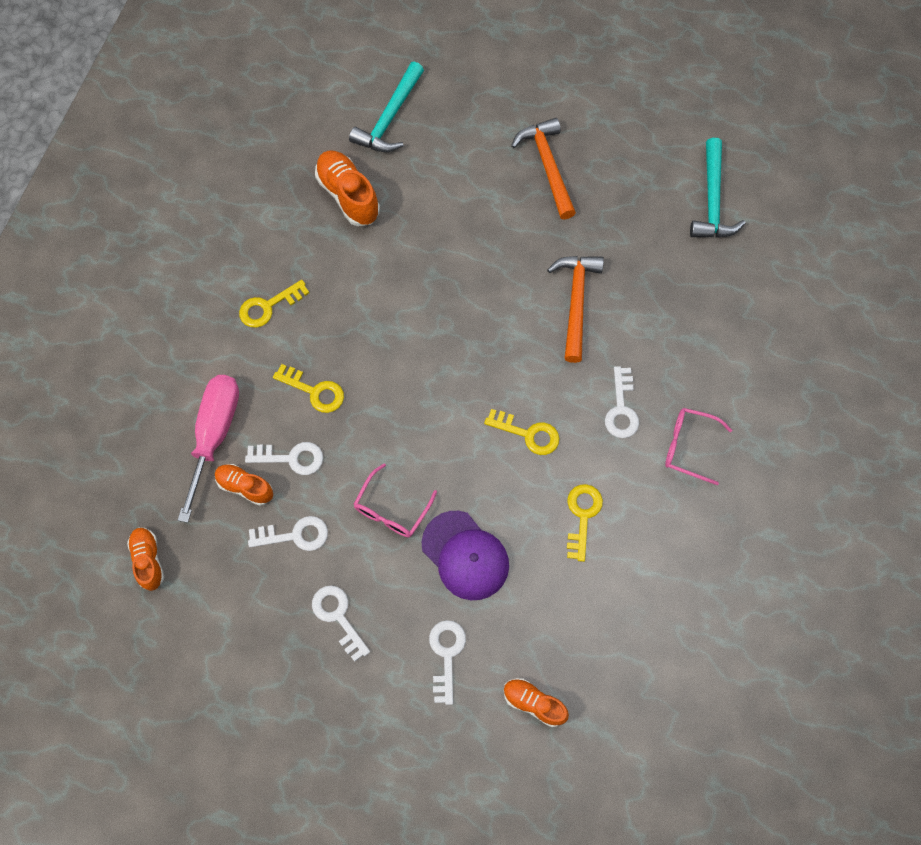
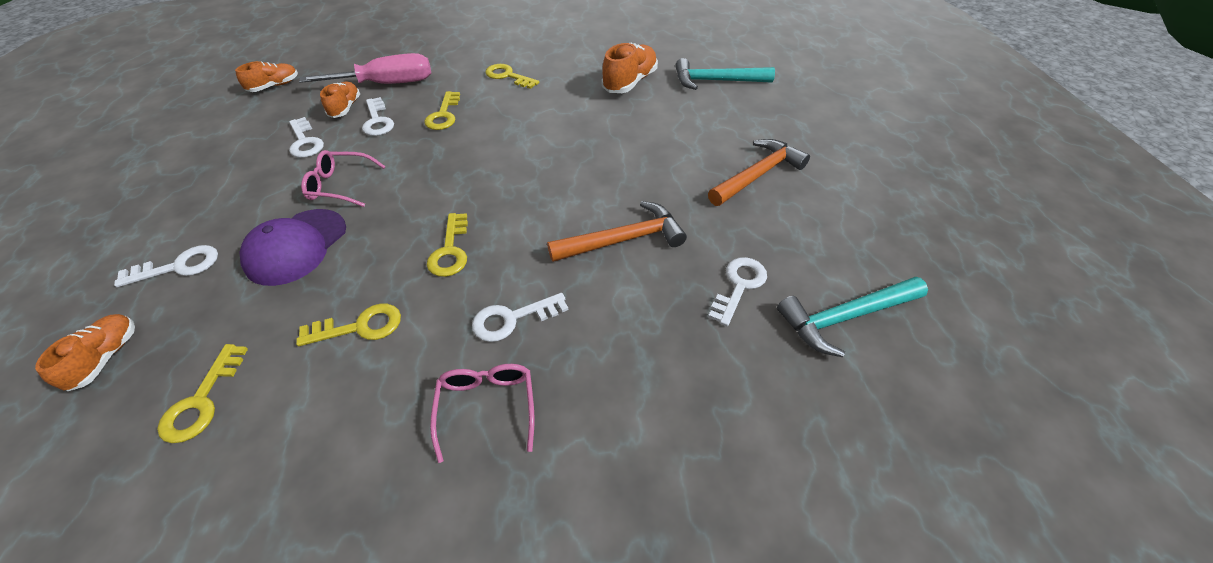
camera: 65 degrees right, 20 degrees down
(338, 617) = (224, 186): white key -> white key (739, 286)
(606, 630) = (202, 400): none -> yellow key

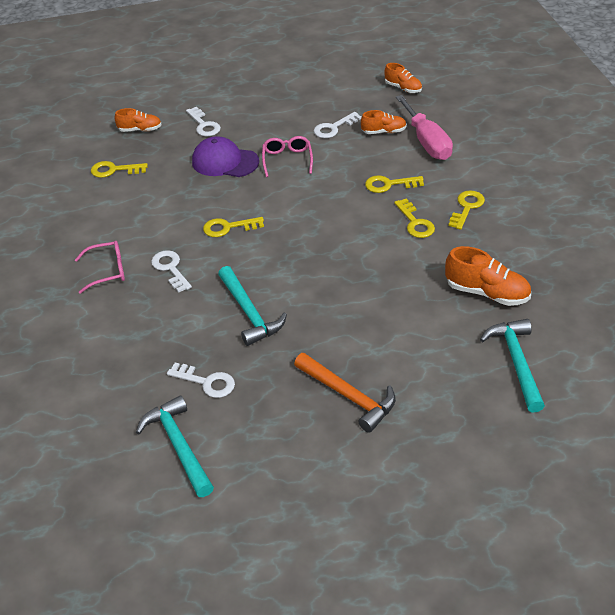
camera: 85 degrees right, 5 degrees down
(359, 327) = (162, 207): yellow key -> yellow key (415, 222)
(377, 121) = (370, 153): white key -> none
(623, 239) = (249, 313): orange hammer -> turquoise hammer

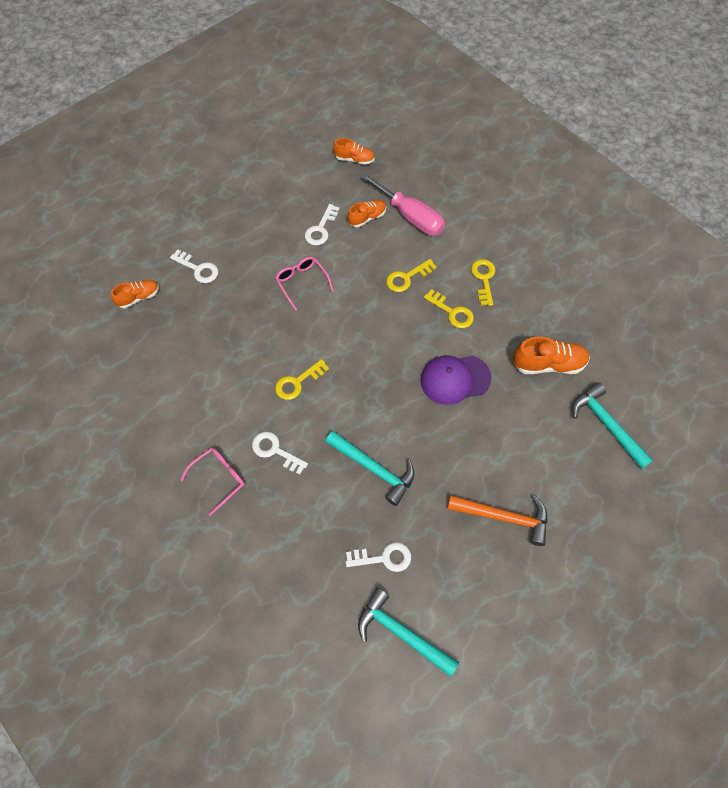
camera: 30 degrees left, 20 degrees up
(114, 170) = (146, 357): yellow key -> none
(225, 162) = (246, 306): purple cap -> purple cap (455, 379)

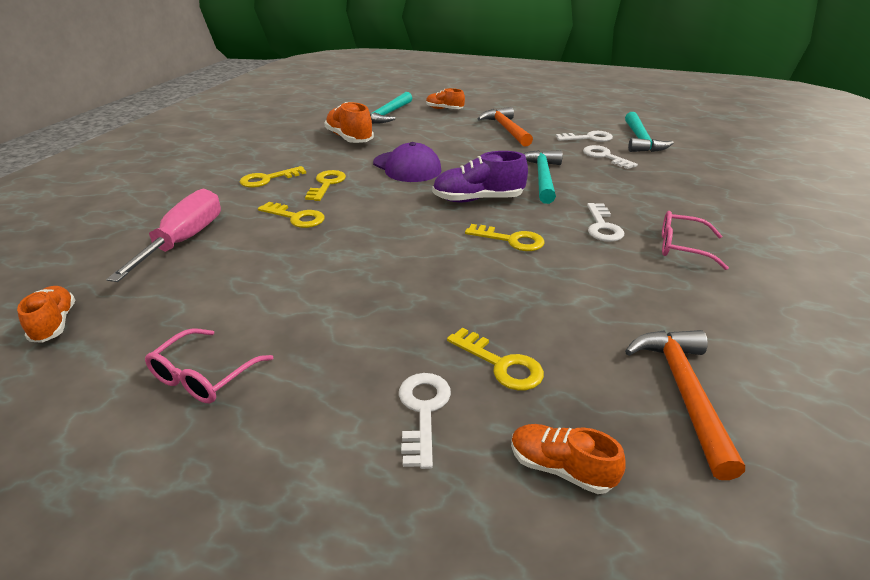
camera: 120 degrees left, 30 degrees down
(131, 368) = (683, 392): none -> orange hammer
(201, 310) = (500, 364): none -> yellow key
(302, 282) = (362, 286): pink glasses -> pink glasses (204, 376)
(321, 229) = (243, 305): white key -> white key (588, 138)
(365, 397) = (478, 199): none -> purple shoe
(367, 218) = (201, 271): orange shoe -> orange shoe (444, 109)

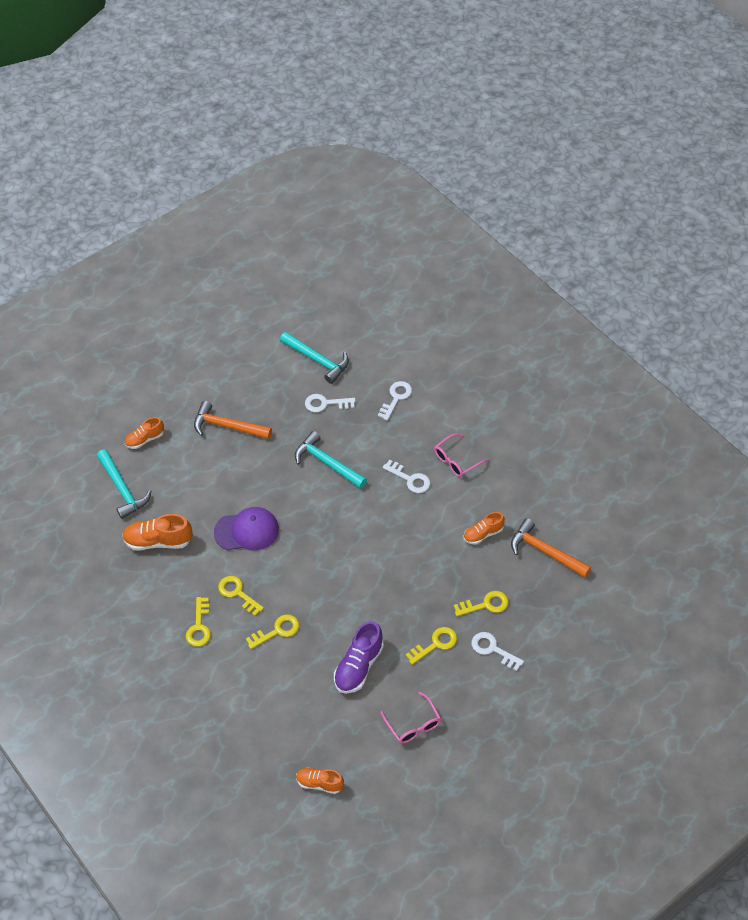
camera: 55 degrees left, 20 degrees up
(185, 240) = (263, 702): pink screwdriver -> none
(478, 199) = (329, 519): purple shoe -> purple shoe (359, 666)
(510, 240) = (390, 534): yellow key -> yellow key (435, 644)
(560, 468) = (550, 621): orange shoe -> orange shoe (483, 534)
(588, 138) = (288, 388): white key -> white key (396, 398)

